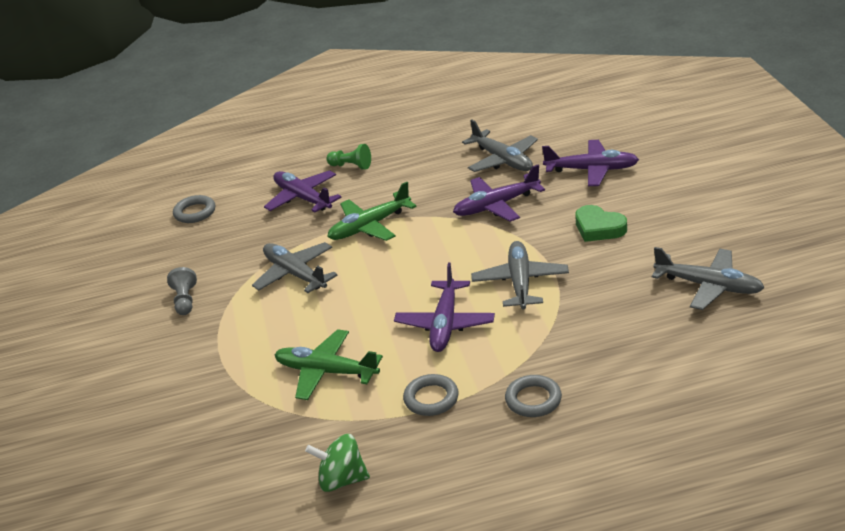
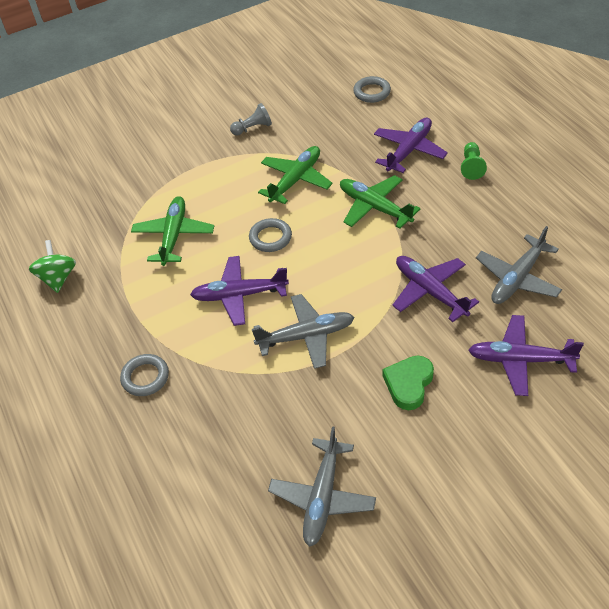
camera: 75 degrees right, 15 degrees up
(295, 274) = (295, 180): grey plane -> green plane
(431, 398) = (145, 308): grey ring -> grey ring (270, 238)
(591, 170) = (520, 360): purple plane -> purple plane turned 105 degrees clockwise

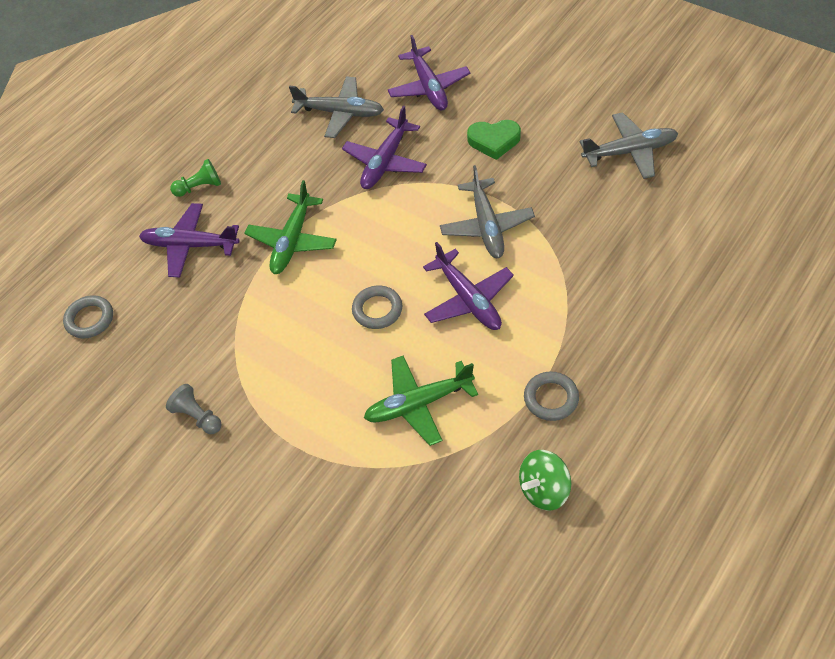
camera: 115 degrees left, 5 degrees up
(145, 377) = (610, 325): grey ring -> grey ring (551, 398)
(295, 180) = (277, 327): green plane -> none
(306, 336) = (486, 226): grey plane -> grey plane turned 150 degrees counterclockwise

